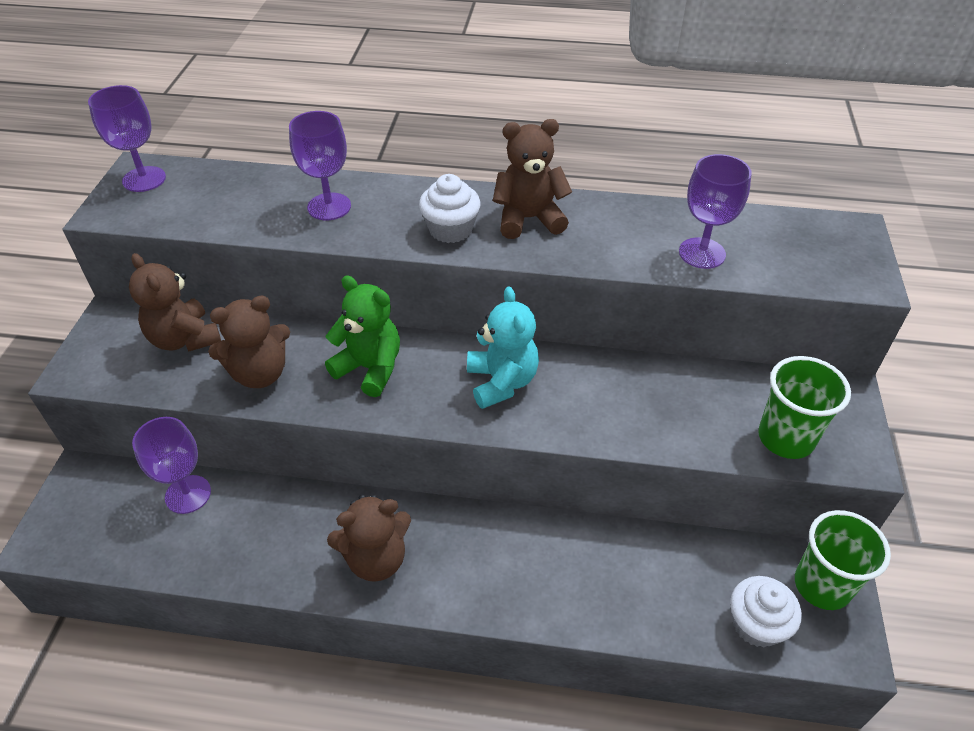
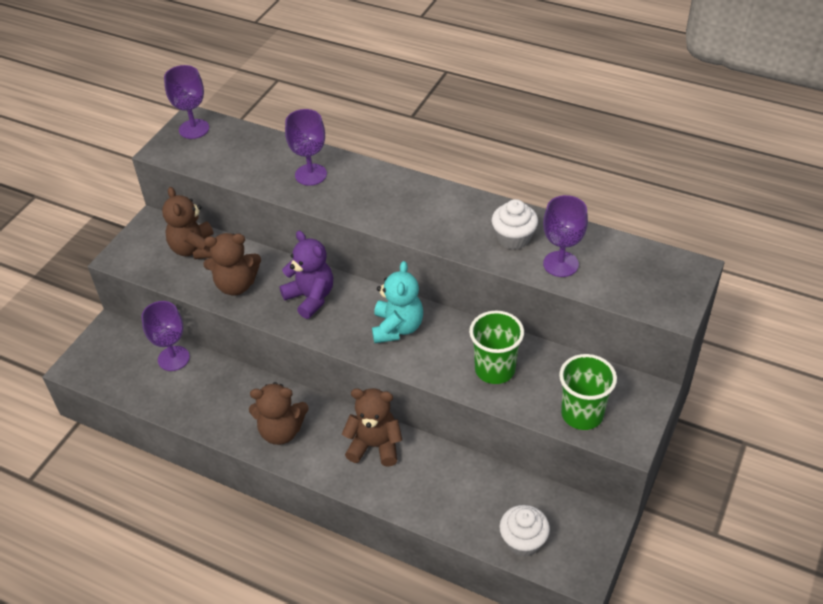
camera: 20 degrees right, 0 degrees up
(370, 368) = (310, 297): green teddy bear -> purple teddy bear
(450, 229) = (387, 209): white cupcake -> white cupcake (513, 238)
(529, 219) = (447, 212): brown teddy bear -> brown teddy bear (375, 446)
(822, 585) = (585, 529): green cup -> green cup (495, 369)

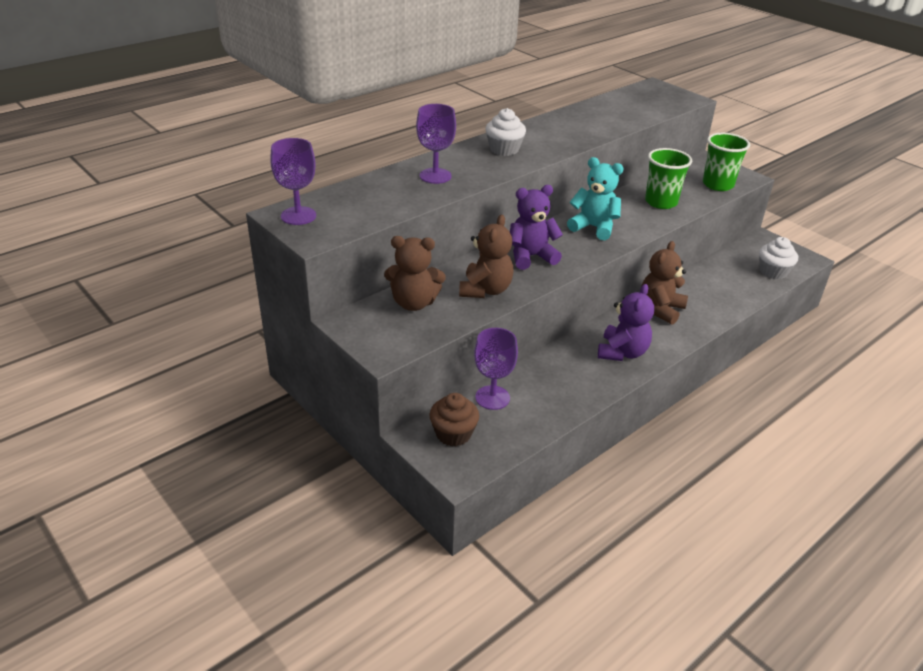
camera: 70 degrees left, 10 degrees down
(119, 349) = (453, 434): none -> brown cupcake
(281, 431) = (622, 352): brown teddy bear -> purple teddy bear
(513, 238) = (585, 123): white cupcake -> white cupcake (504, 149)
(560, 264) = (624, 116): purple goblet -> none

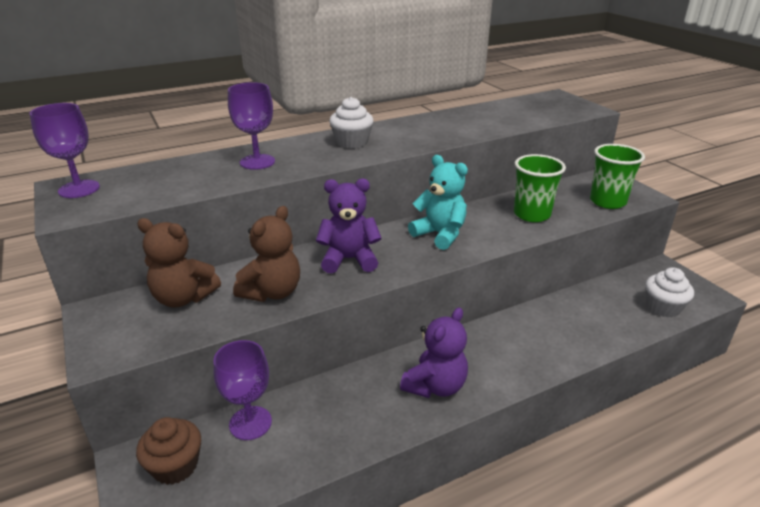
camera: 15 degrees right, 5 degrees down
(660, 309) = (506, 337): brown teddy bear -> none

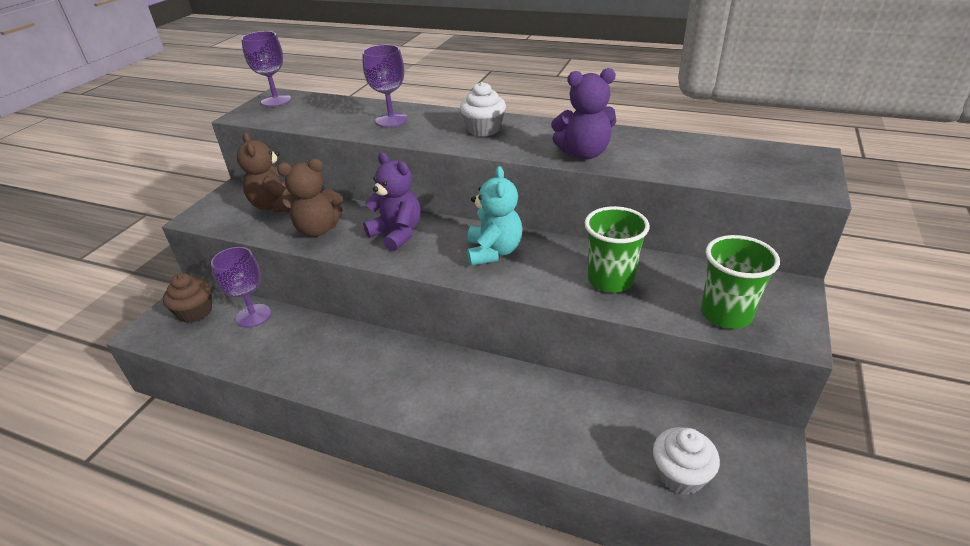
camera: 50 degrees right, 5 degrees up
(435, 386) = (371, 376): purple teddy bear -> purple teddy bear (584, 153)

